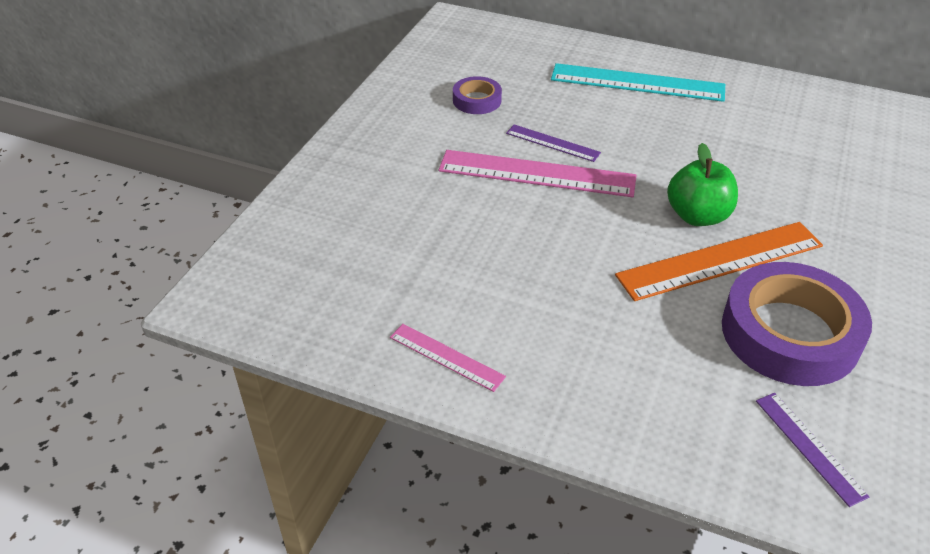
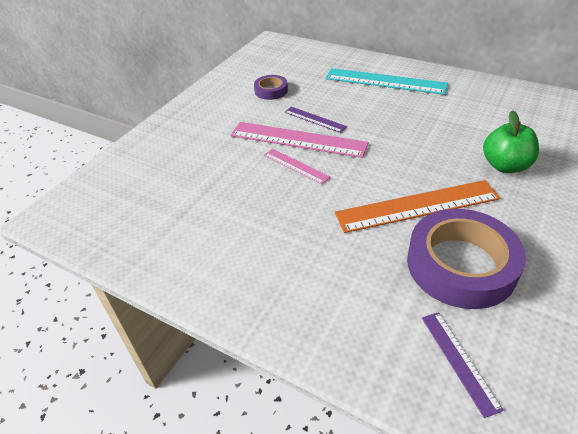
camera: 10 degrees right, 0 degrees up
(446, 357) = (193, 266): pink ruler -> pink ruler (296, 166)
(697, 216) = (407, 173): green apple -> green apple (505, 166)

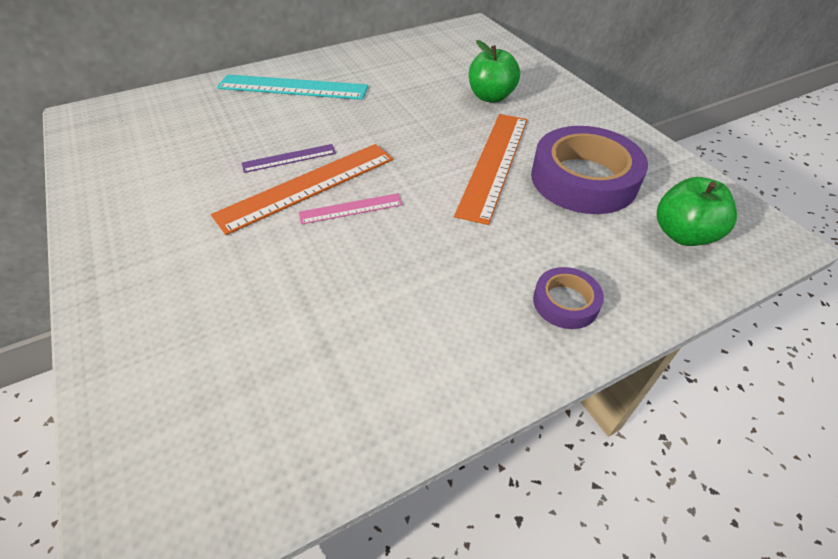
camera: 60 degrees left, 5 degrees up
(271, 91) = (185, 163): purple tape -> purple tape (565, 302)
(298, 139) = (307, 186): pink ruler -> orange ruler
(385, 81) = (293, 87): turquoise ruler -> turquoise ruler turned 45 degrees clockwise
(459, 361) = (683, 234): purple ruler -> green apple

